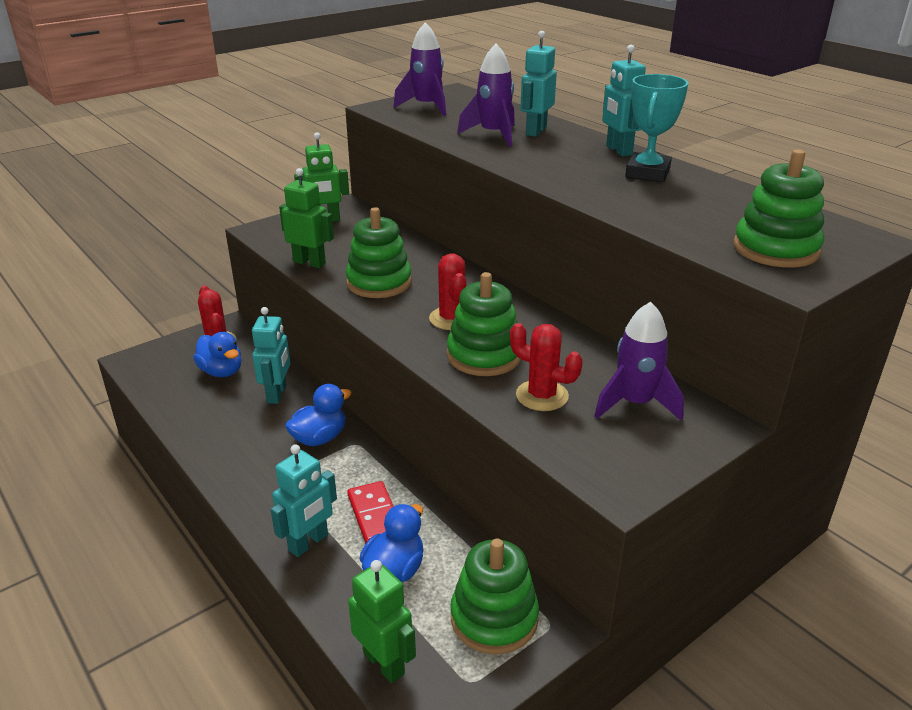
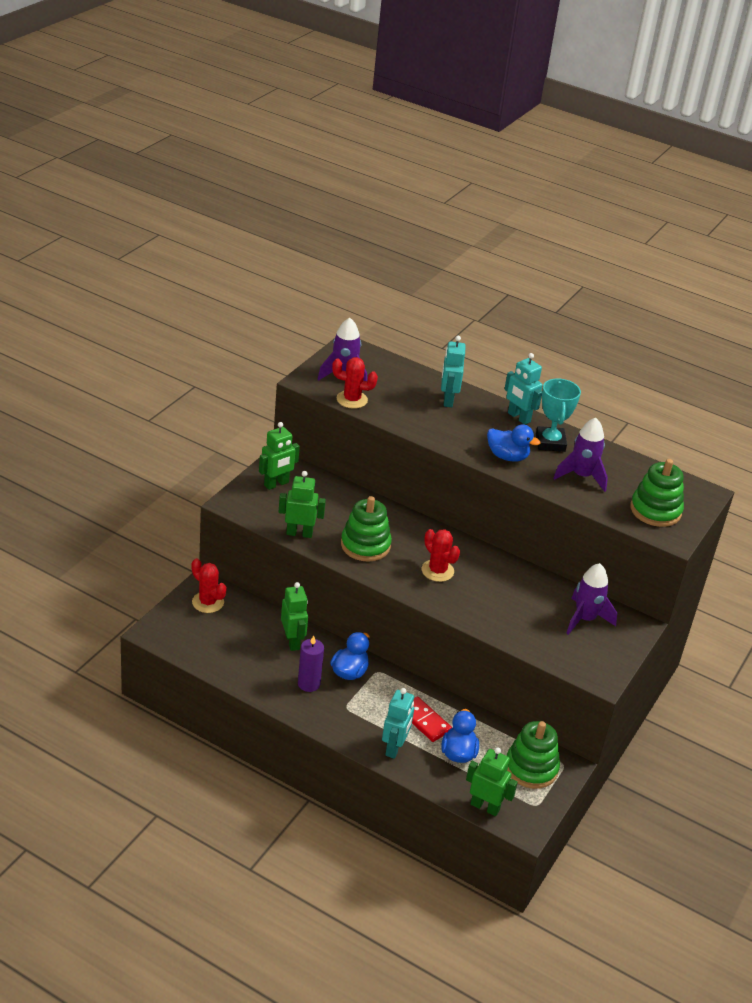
camera: 25 degrees left, 5 degrees up
(222, 371) = (234, 630): blue duck -> blue duck (507, 457)
(259, 442) = (309, 684): none -> purple candle
(277, 394) = (292, 641): turquoise robot -> green robot
(484, 355) = (477, 599): green stacking toy -> none
(493, 135) = (420, 409): purple rocket -> purple rocket (581, 476)
(542, 396) = (529, 624): red cactus -> red cactus (352, 399)

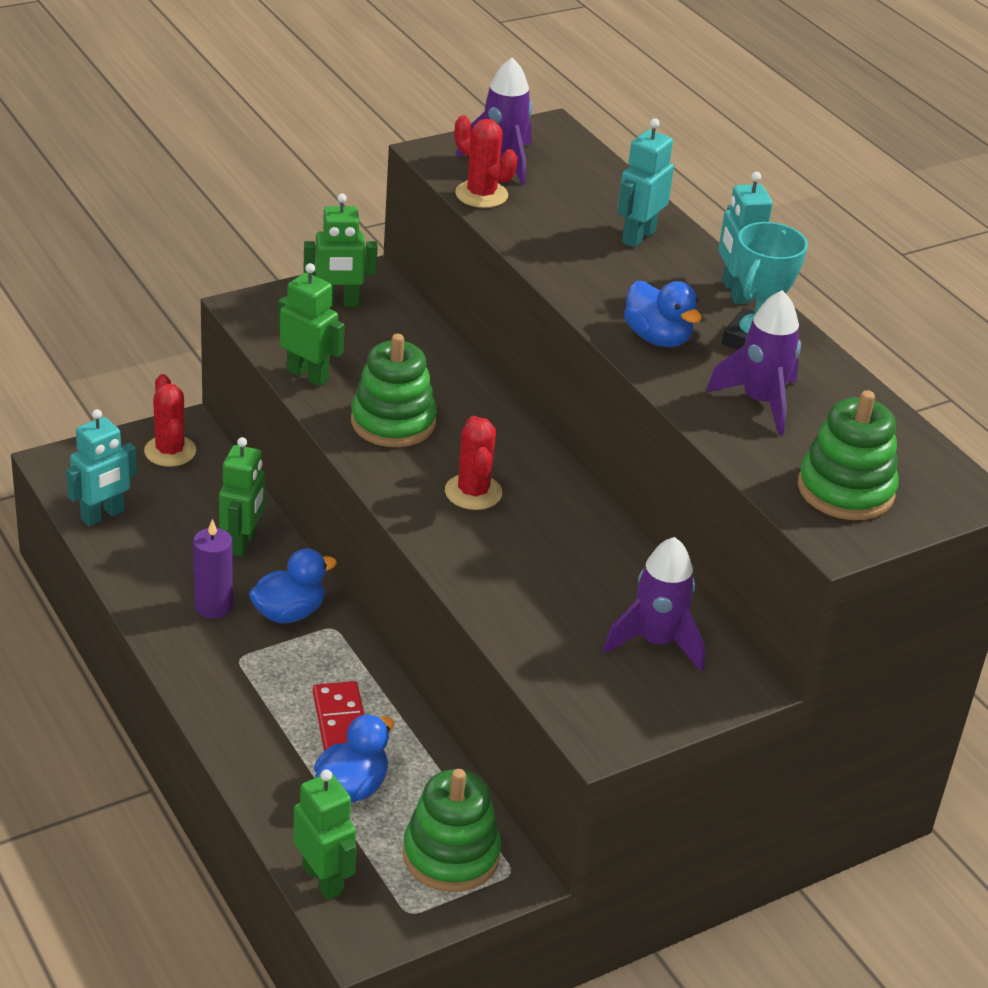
camera: 30 degrees right, 0 degrees up
(394, 748) = (259, 741): turquoise robot -> turquoise robot (103, 515)

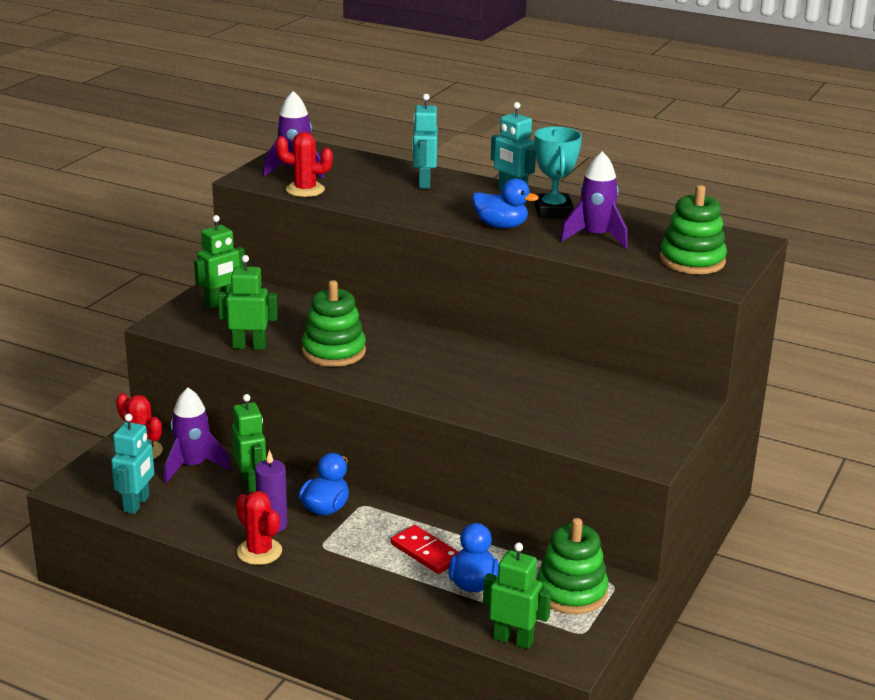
camera: 30 degrees left, 10 degrees down
(473, 492) = (427, 369): red cactus -> red cactus (259, 551)
(656, 642) = (620, 402): purple rocket -> purple rocket (193, 466)

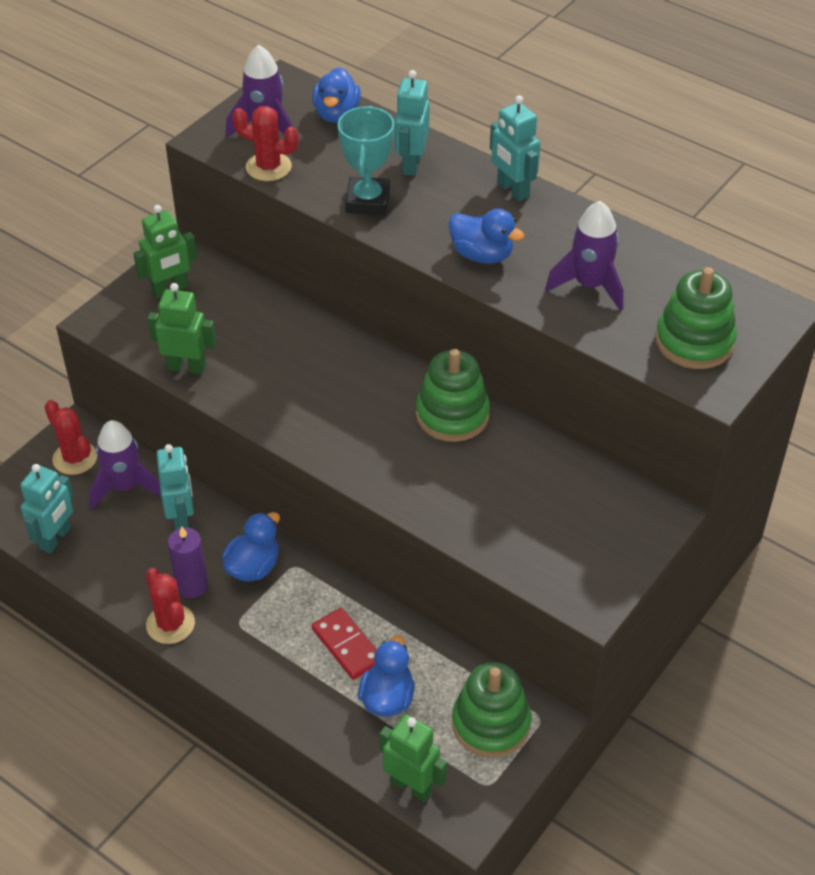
camera: 10 degrees right, 20 degrees up
(251, 483) = (181, 519): green robot -> turquoise robot
(334, 351) = (278, 385): green stacking toy -> green stacking toy (452, 415)
(352, 161) = (336, 114): none -> blue duck
(553, 211) = (552, 230): turquoise trophy -> turquoise trophy (367, 201)

